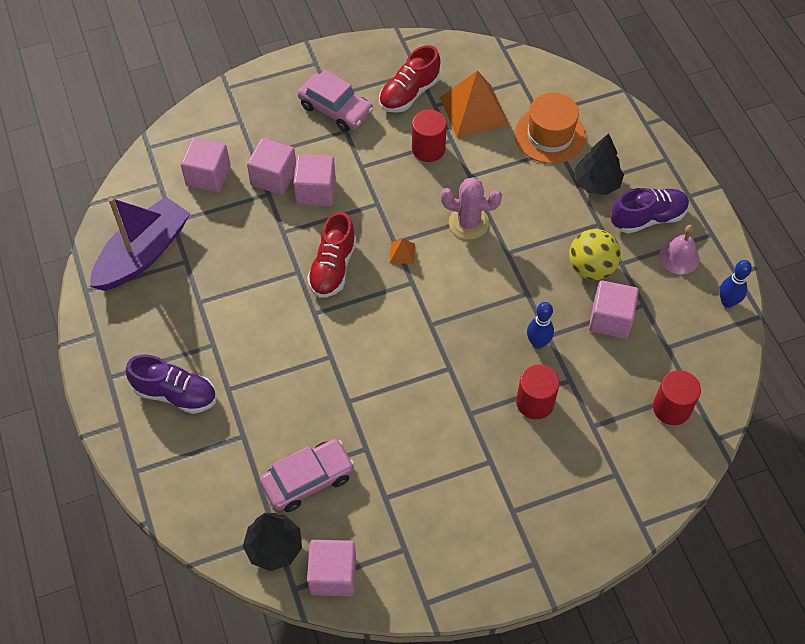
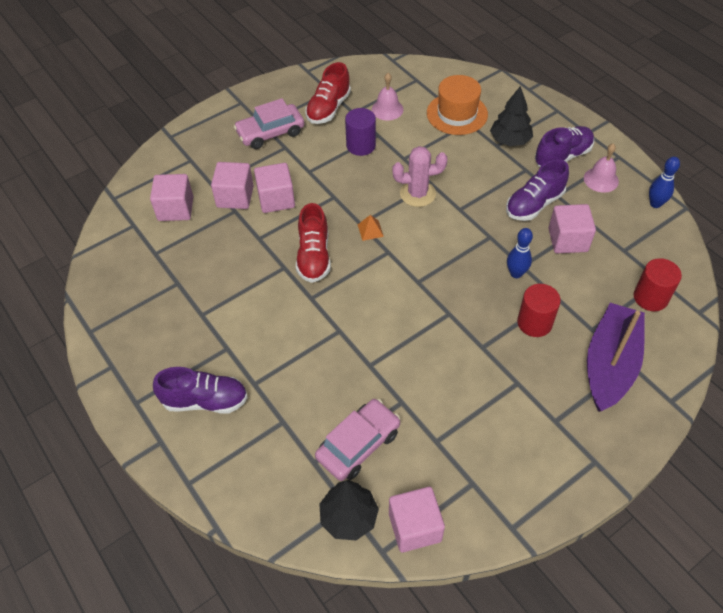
camera: 15 degrees left, 5 degrees down
(143, 254) = (135, 286): purple boat -> purple boat (610, 364)
(336, 109) = (270, 133): pink car -> pink car turned 135 degrees clockwise
(428, 149) = (361, 145): red cylinder -> purple cylinder
(474, 110) = (387, 109): orange pyramid -> pink bell
(591, 268) = (534, 204): yellow ball -> purple shoe

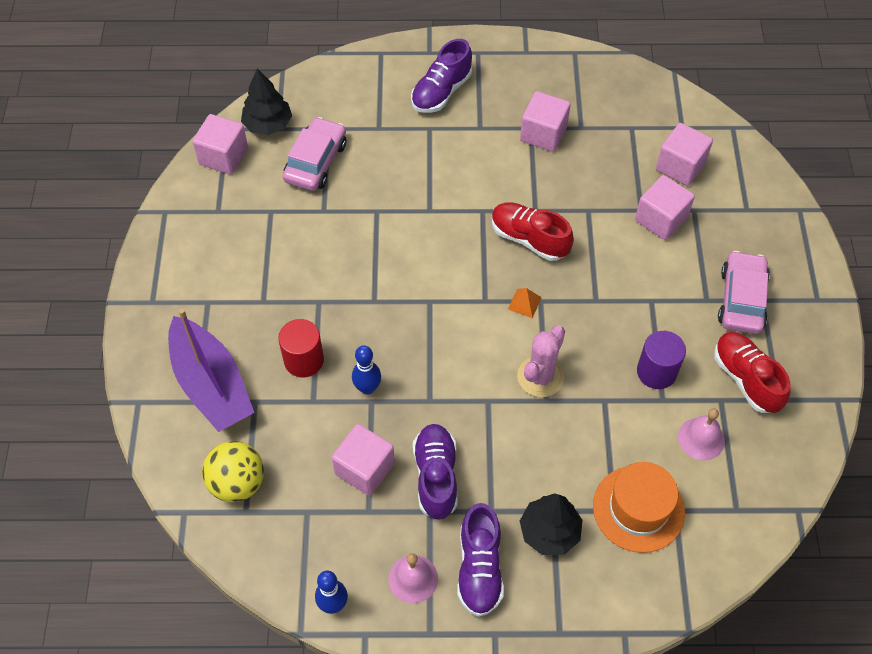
camera: 125 degrees right, 5 degrees up
(276, 199) = (631, 250): pink cube -> pink cube (543, 134)
(358, 444) = (315, 162): pink car -> pink car turned 150 degrees counterclockwise
(650, 297) = (237, 483): red cylinder -> yellow ball

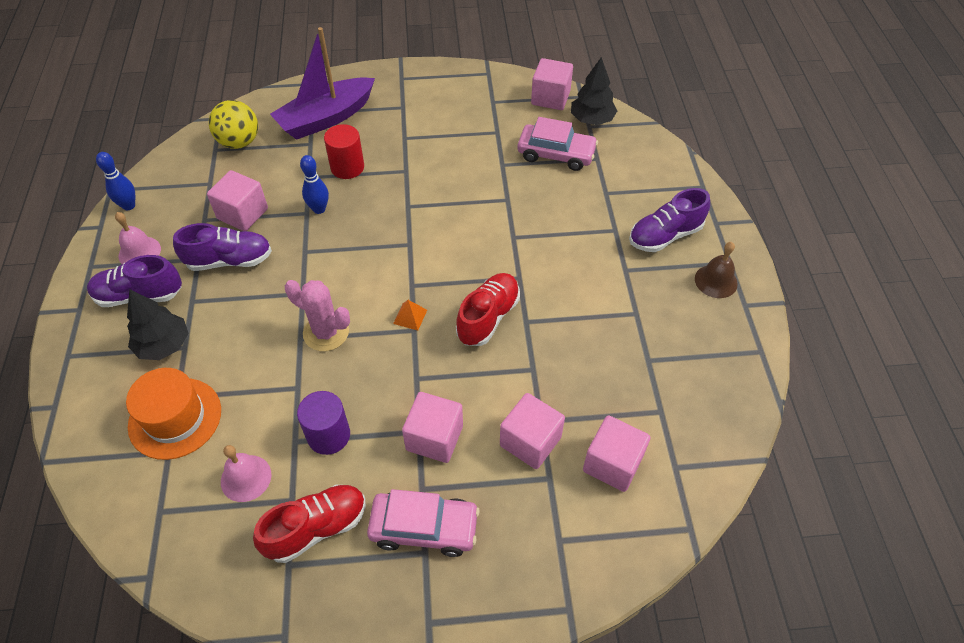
camera: 85 degrees right, 5 degrees down
(441, 92) = (665, 236): purple shoe -> purple shoe turned 60 degrees counterclockwise
(498, 66) = (716, 281): none -> brown bell
(543, 134) = (630, 325): pink cube -> pink cube (434, 438)

